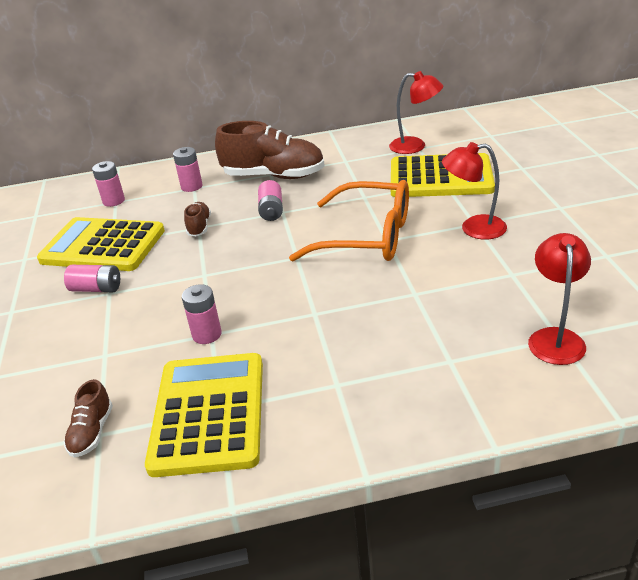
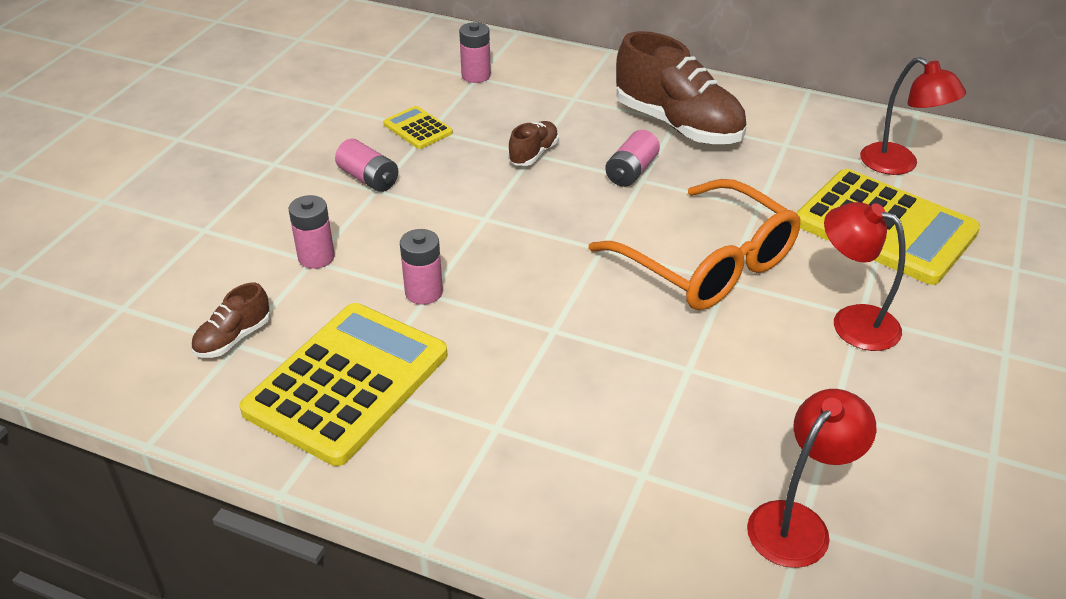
camera: 30 degrees right, 5 degrees up
(103, 246) = (418, 128): yellow calculator -> yellow calculator, size x0.45
(191, 186) = (573, 95): pink battery -> pink battery (316, 257)

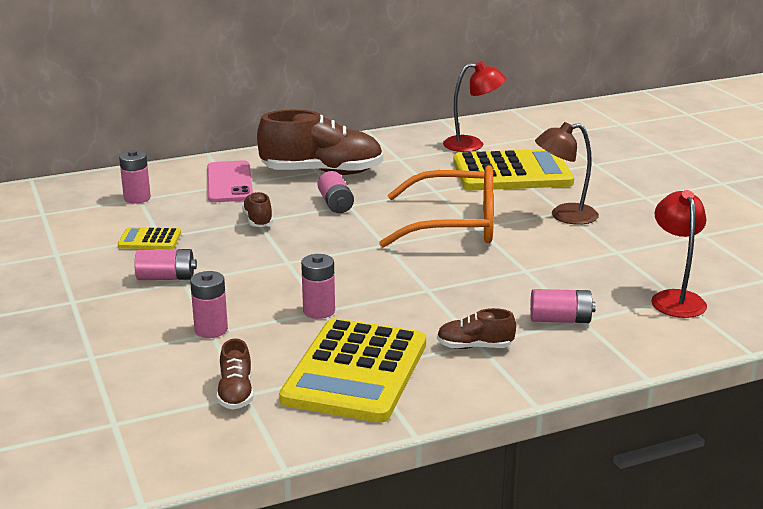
camera: 45 degrees left, 15 degrees down
(347, 383) = (355, 371): yellow calculator -> yellow calculator turned 150 degrees counterclockwise
(486, 430) = (474, 346): none -> brown shoe
(576, 95) = (229, 182): none -> pink phone
(620, 458) = (560, 320): none -> pink battery
(852, 322) = (564, 216): red lamp -> brown lamp

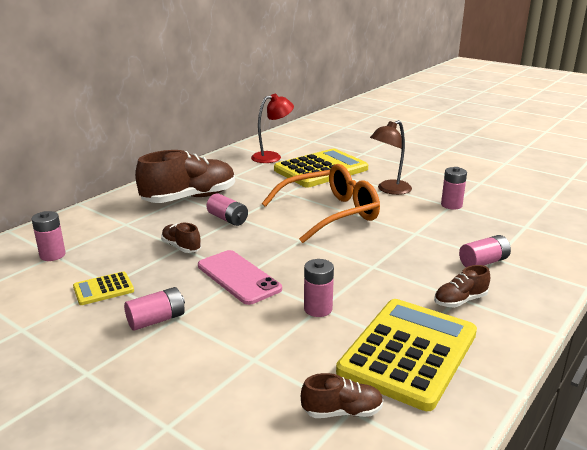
camera: 30 degrees left, 0 degrees up
(211, 330) = (250, 356): pink battery -> pink battery (451, 205)
(229, 182) = (123, 222): pink phone -> pink phone (238, 277)
(236, 393) = (342, 412): brown shoe -> brown shoe turned 60 degrees counterclockwise
(355, 371) = (408, 352): yellow calculator -> yellow calculator turned 135 degrees counterclockwise
(675, 298) = (523, 227): red lamp -> none

